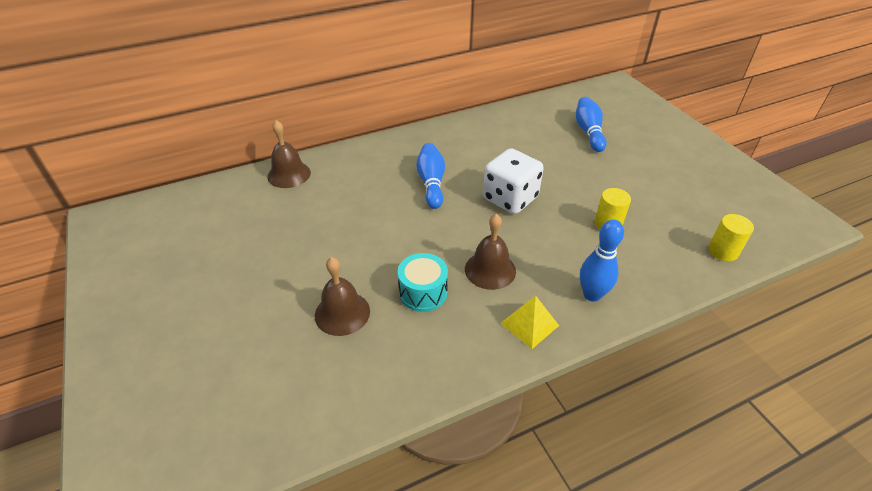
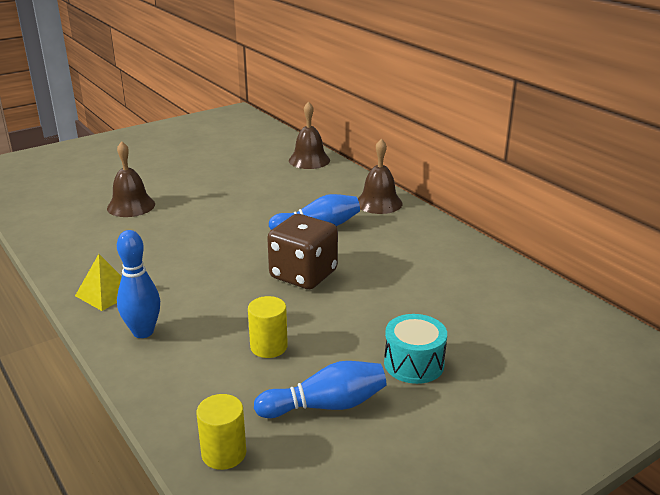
camera: 80 degrees right, 15 degrees down
(423, 292) = (152, 237): turquoise drum -> turquoise drum (414, 364)
(490, 270) = (182, 268): brown bell -> brown bell (379, 203)
(510, 198) = (303, 275): white dice -> brown dice
(588, 132) = (489, 334): blue bowling pin -> blue bowling pin (325, 405)

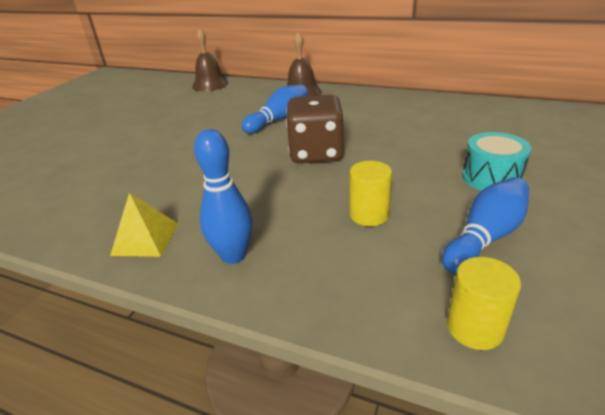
camera: 30 degrees left, 5 degrees up
(131, 206) = (82, 159): brown bell -> none

